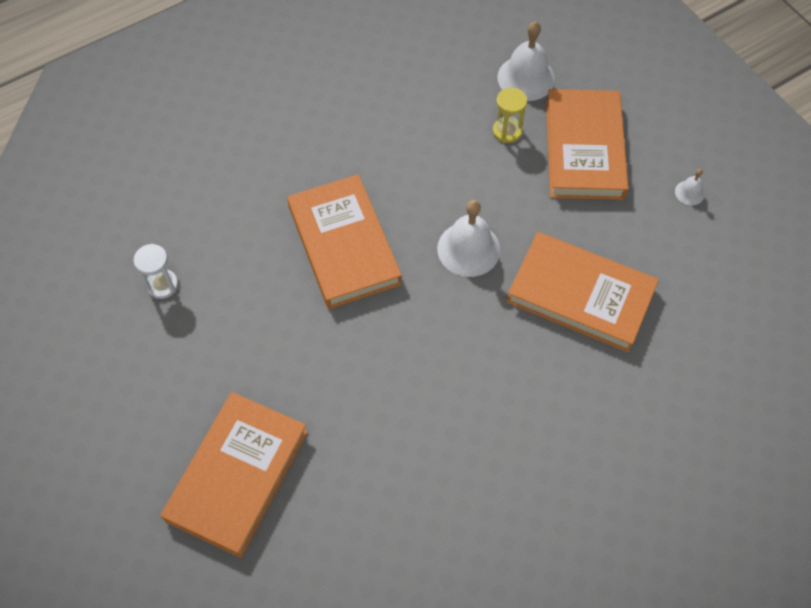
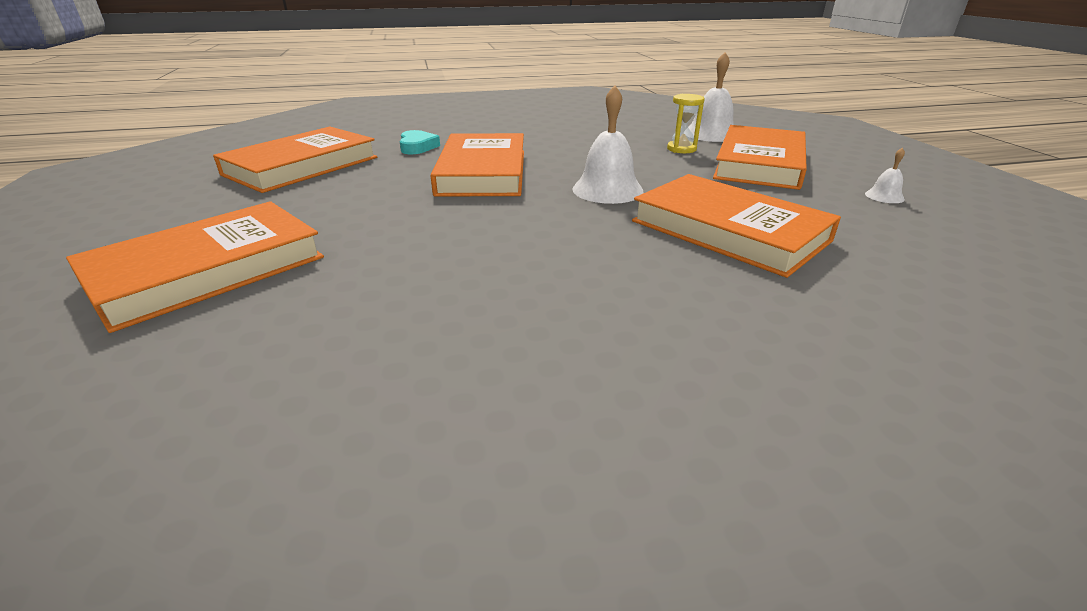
camera: 20 degrees right, 30 degrees down
(162, 285) = (301, 166): white hourglass -> orange book
(245, 203) = (417, 147): none -> turquoise heart

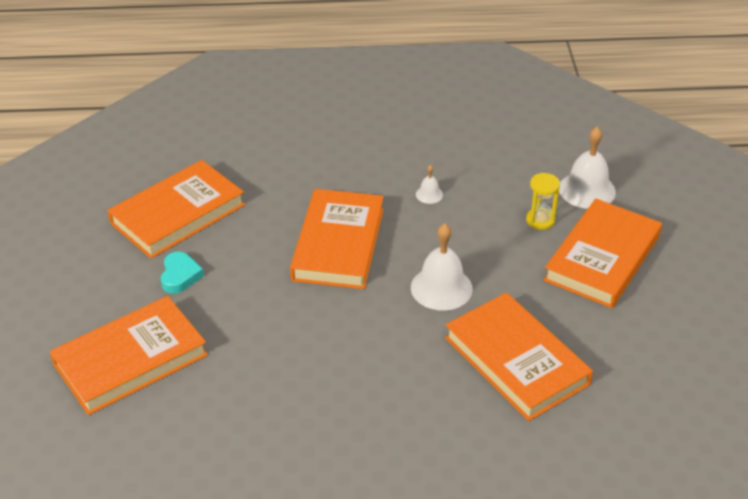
camera: 10 degrees right, 10 degrees up
(417, 147) = (283, 187): turquoise heart -> turquoise heart (180, 276)
(884, 196) = (681, 328): white bell -> white bell (429, 194)

